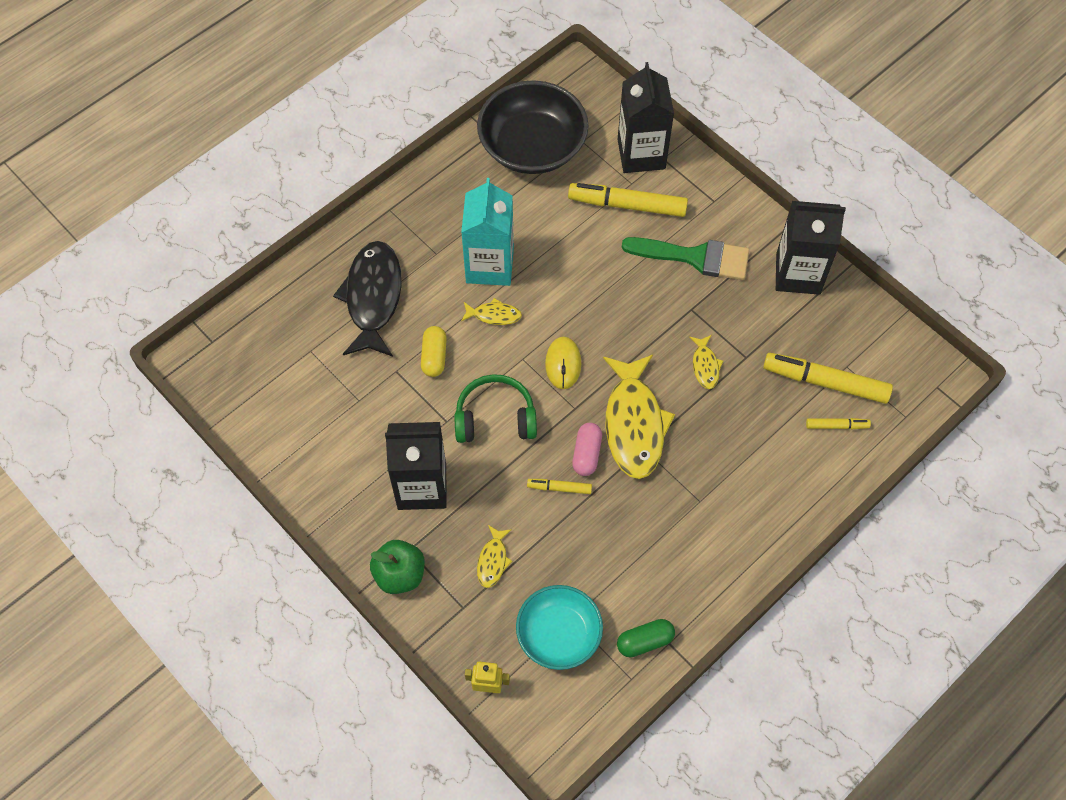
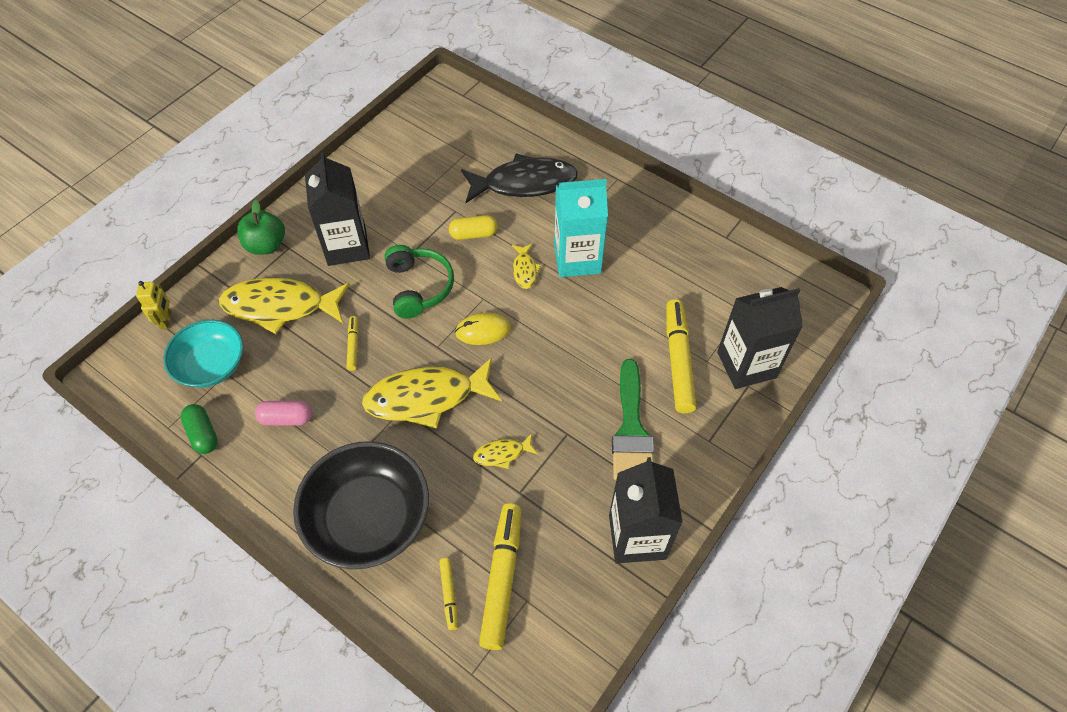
camera: 80 degrees right, 5 degrees down
(493, 560) = (280, 306): yellow fish -> yellow fish, size x2.20
(532, 146) = (722, 271): black bowl -> black bowl (368, 518)
(586, 454) = (390, 362): pink capsule -> pink capsule (286, 418)

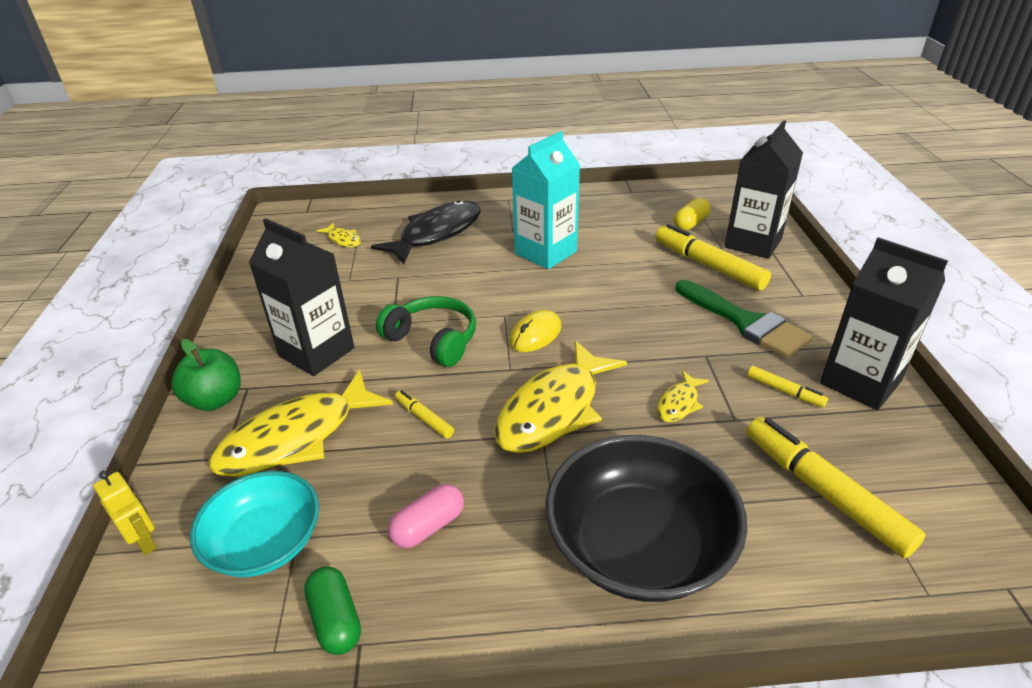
camera: 40 degrees left, 20 degrees down
(203, 434) = (336, 619): green capsule -> green capsule turned 45 degrees clockwise
(449, 595) = (806, 545): yellow marker -> yellow marker (784, 391)
(473, 234) = (436, 282): yellow capsule -> yellow capsule (690, 224)
(525, 270) = (513, 280): yellow fish -> yellow fish (343, 240)

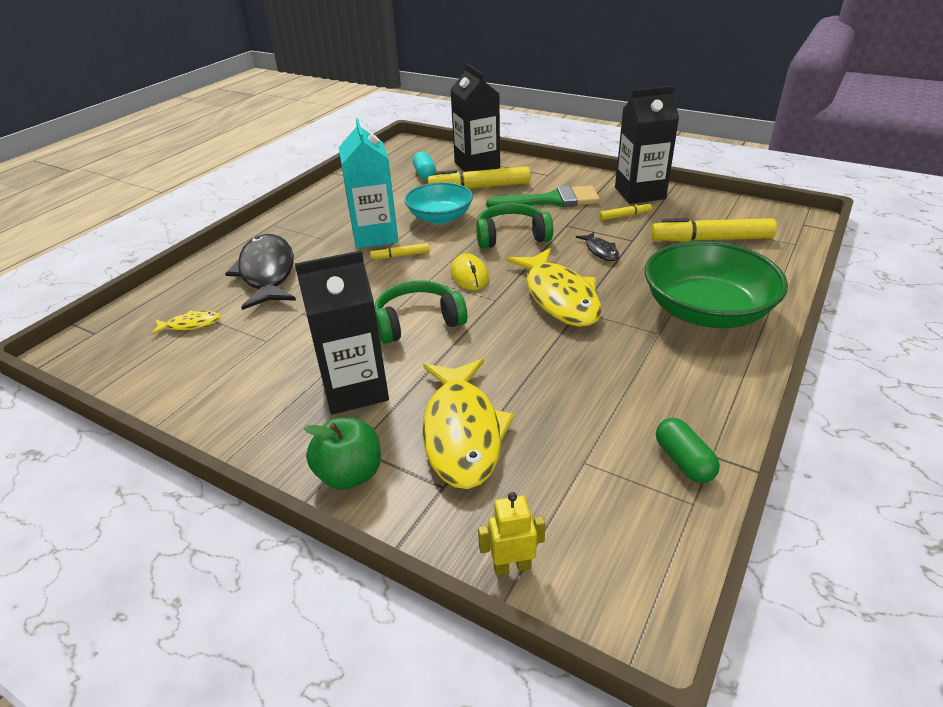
camera: 55 degrees left, 0 degrees up
(265, 543) = (576, 482): turquoise bowl -> turquoise bowl (440, 217)
(336, 619) = (683, 461): green capsule -> green capsule turned 60 degrees clockwise
(424, 418) = (509, 356): yellow marker -> yellow marker (400, 256)
(428, 526) = (626, 389): pink capsule -> none
(635, 328) = (511, 237): none -> green headphones
(639, 545) = (706, 311): black bowl -> green bowl
(679, 403) = (600, 251): yellow fish -> black fish
(690, 224) = (424, 174): yellow capsule -> turquoise capsule

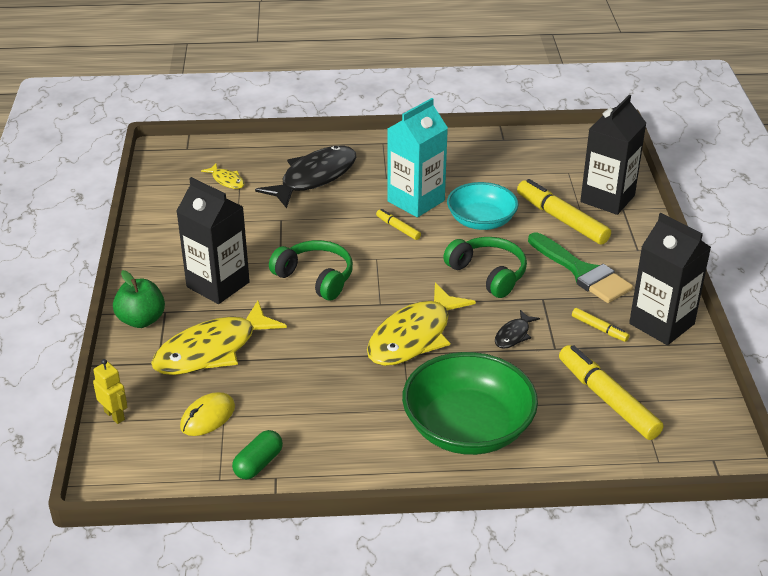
camera: 55 degrees right, 0 degrees up
(424, 174) = (554, 176): turquoise capsule -> none
(469, 275) = (402, 276): yellow mouse -> yellow mouse (208, 417)

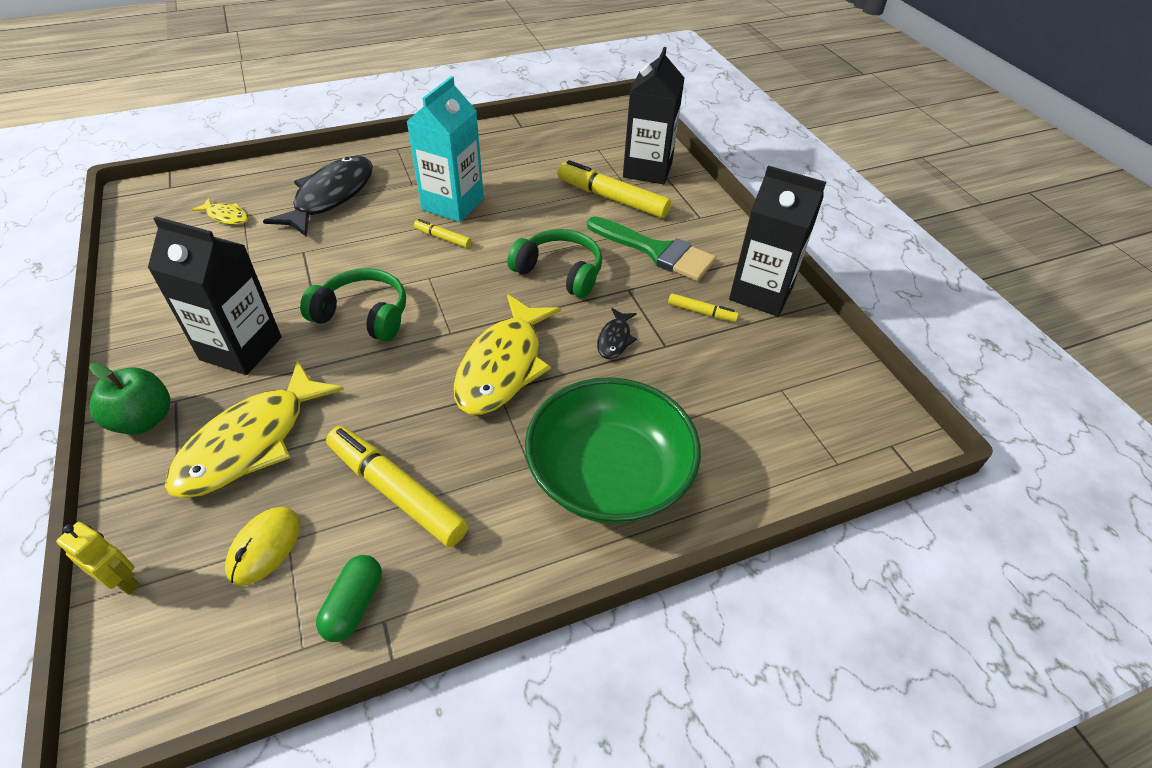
camera: 20 degrees left, 10 degrees up
(481, 221) = (530, 214): turquoise bowl -> none
(607, 399) = (748, 396): yellow marker -> yellow marker (397, 491)

